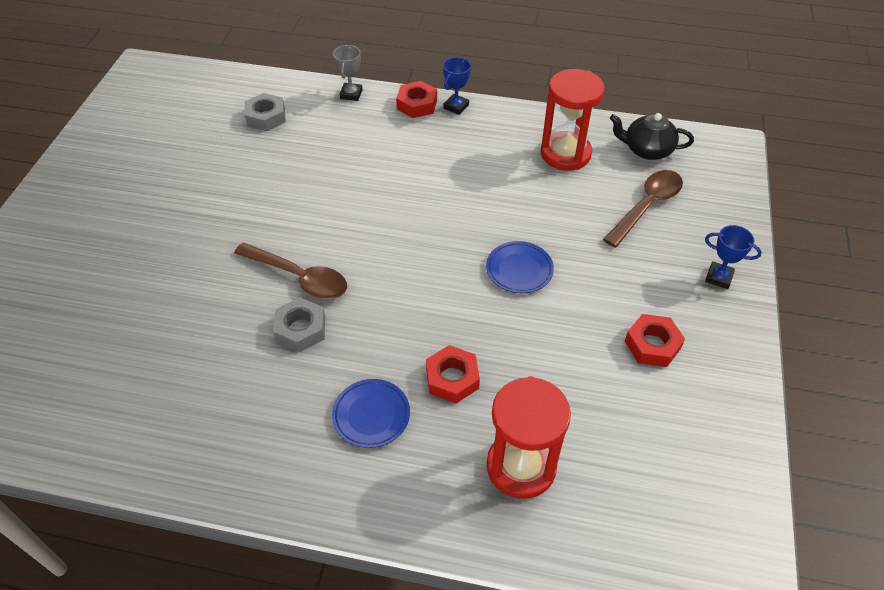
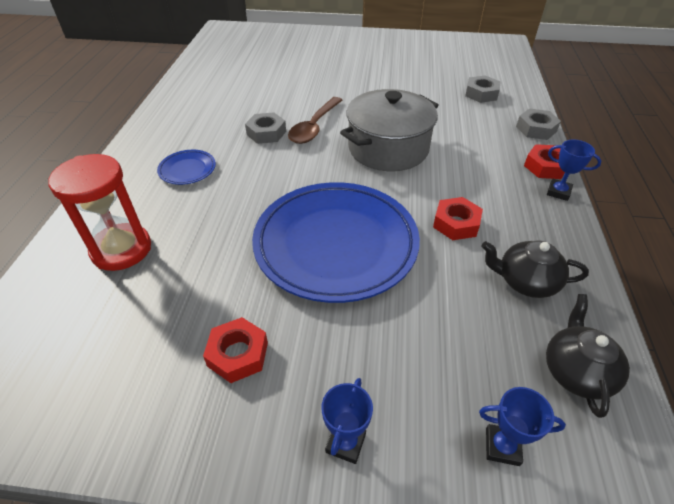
camera: 85 degrees right, 5 degrees down
(351, 94) = (536, 129): grey trophy -> grey nut
(363, 212) = (388, 148): none -> grey pot
(452, 378) = (214, 207): red nut -> red nut (456, 223)
(519, 270) = (336, 244): blue plate -> blue plate, size x2.43
(565, 154) = (525, 281): red hourglass -> black teapot
(646, 206) = (460, 363): brown spoon -> none
(707, 198) = (502, 446): none -> blue trophy

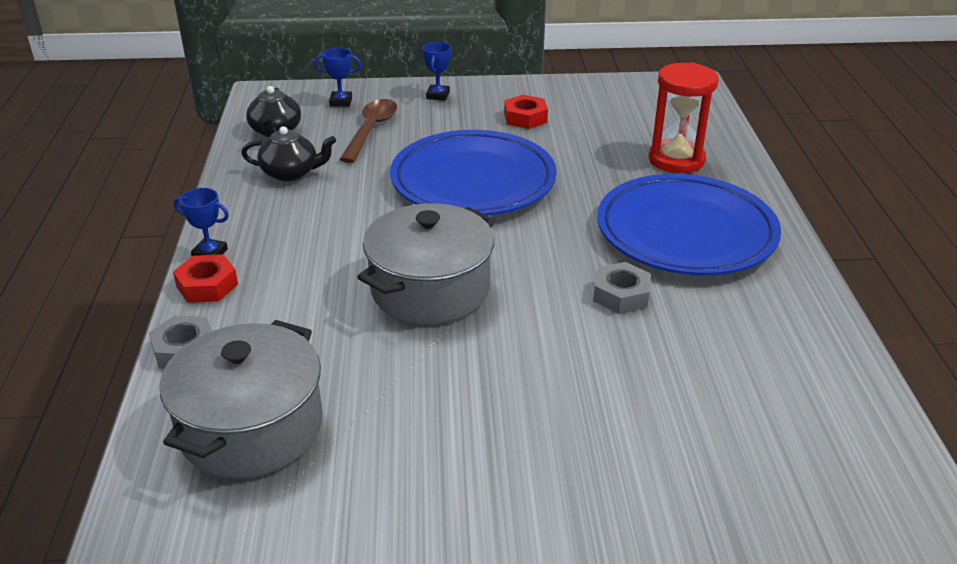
camera: 170 degrees right, 10 degrees down
(187, 170) = (686, 233): blue plate -> blue plate, size x2.43
(314, 127) = (553, 314): brown spoon -> brown spoon (371, 130)
(456, 223) = (347, 210): red nut -> none
(481, 94) = (251, 427): grey nut -> grey pot

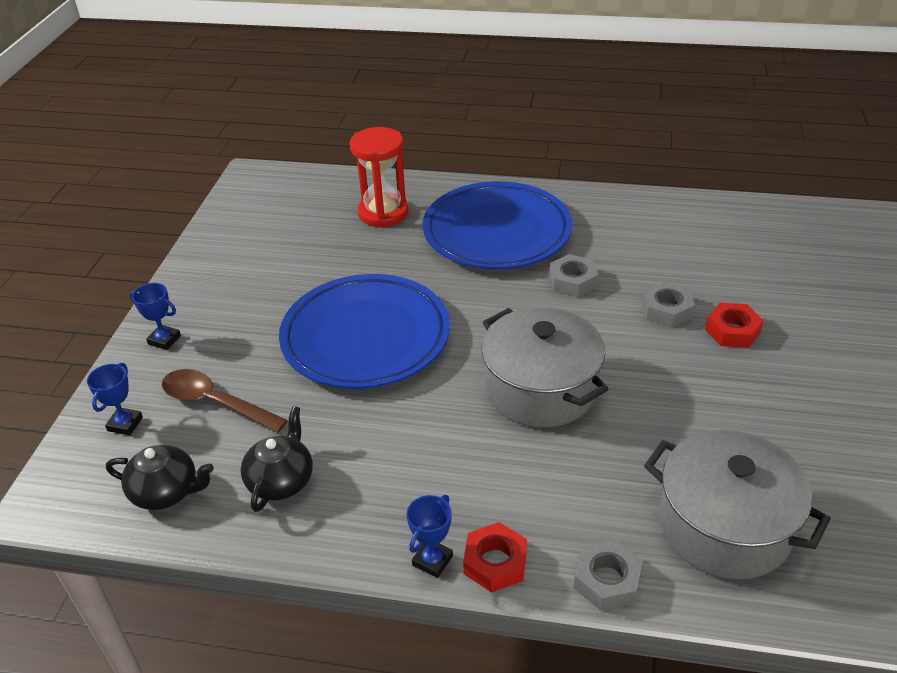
camera: 75 degrees left, 5 degrees up
(525, 118) = (256, 284): red nut -> red nut (732, 331)
(599, 372) = (666, 310): none -> grey nut

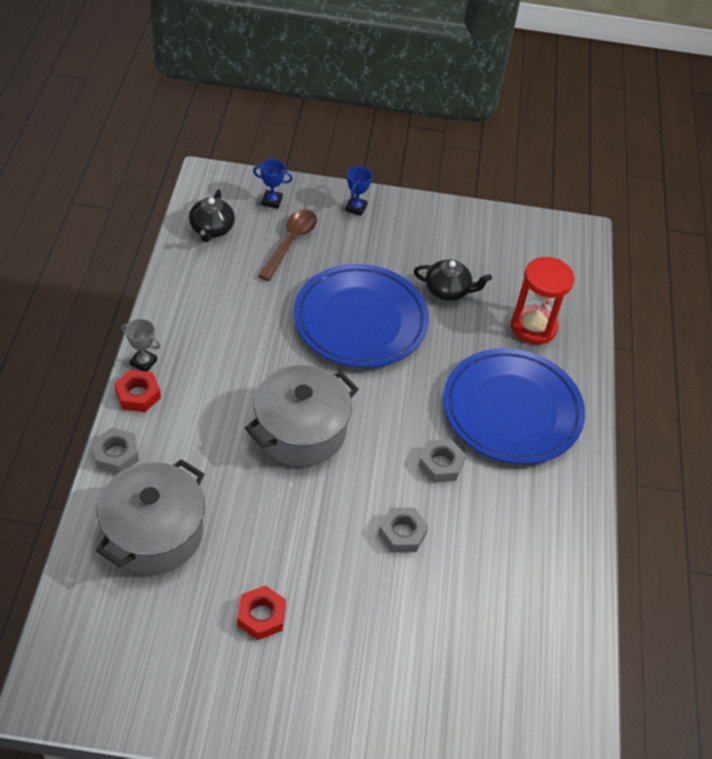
camera: 80 degrees right, 10 degrees up
(281, 480) = (217, 283): black teapot -> black teapot (448, 290)
(432, 560) = (143, 362): blue trophy -> grey trophy
(732, 331) = (374, 582): red nut -> red nut (261, 616)

